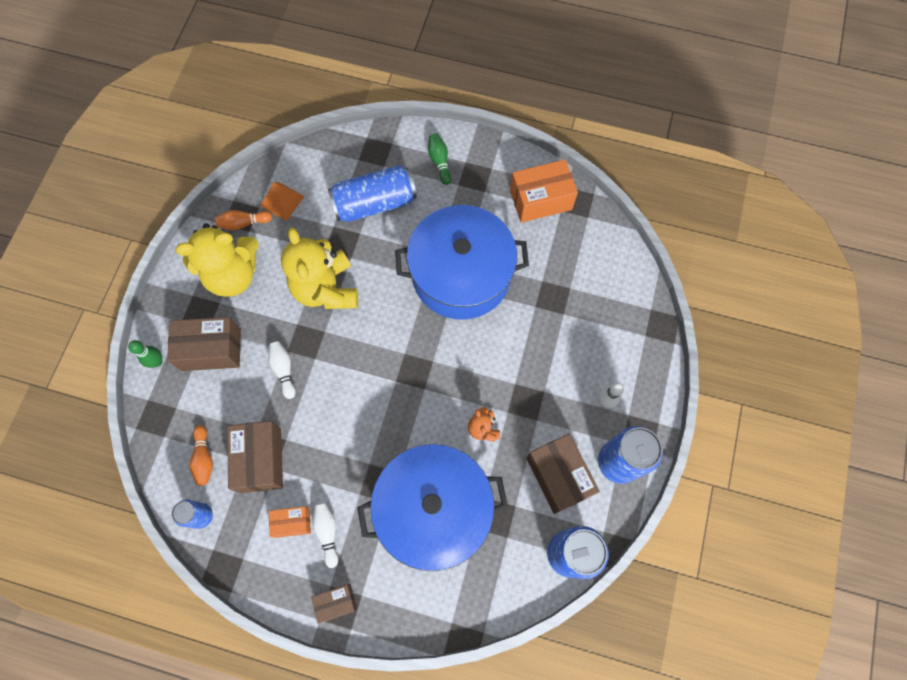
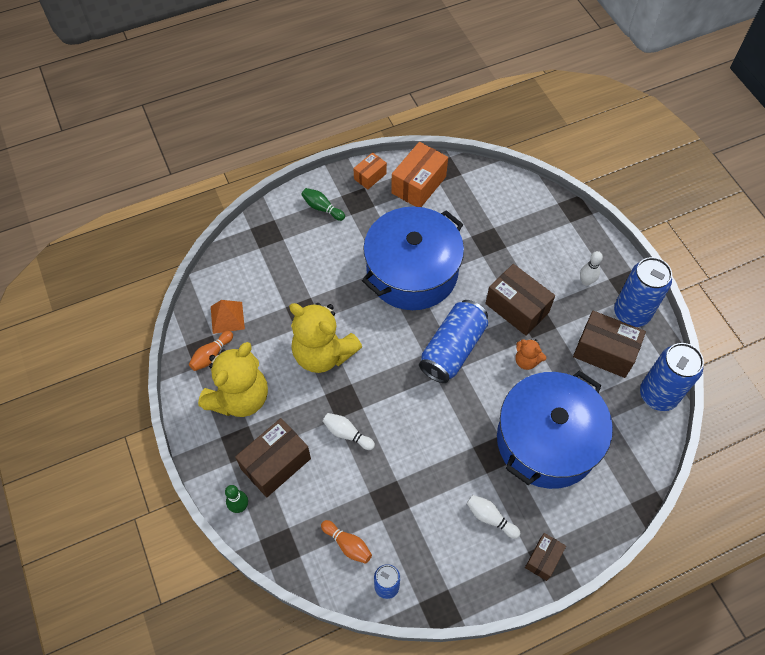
camera: 40 degrees left, 10 degrees down
(260, 460) = (392, 510): brown box -> brown box (517, 308)
(292, 522) = (458, 533): orange box -> orange box (370, 176)
(374, 203) = (301, 269): blue can -> blue can (452, 349)

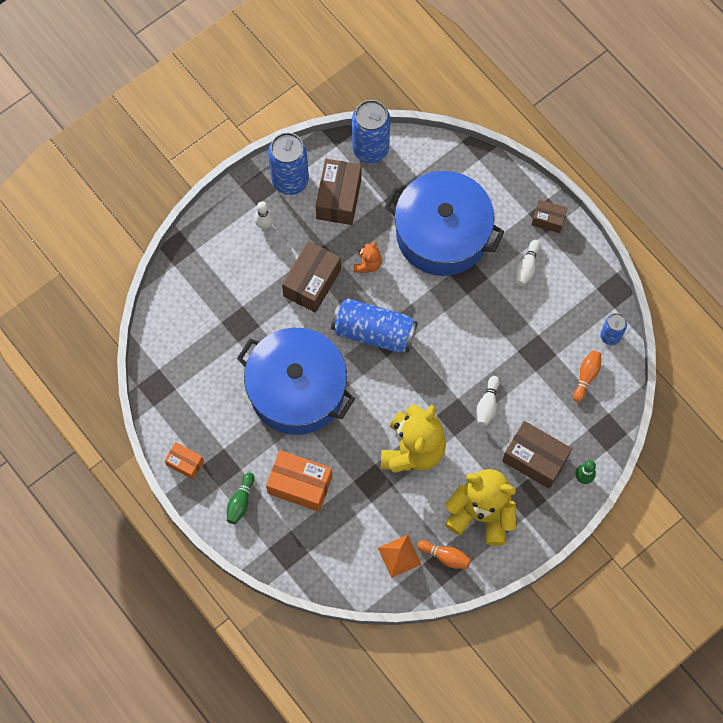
camera: 105 degrees left, 10 degrees up
(418, 185) = (184, 409): orange box -> orange box (300, 485)

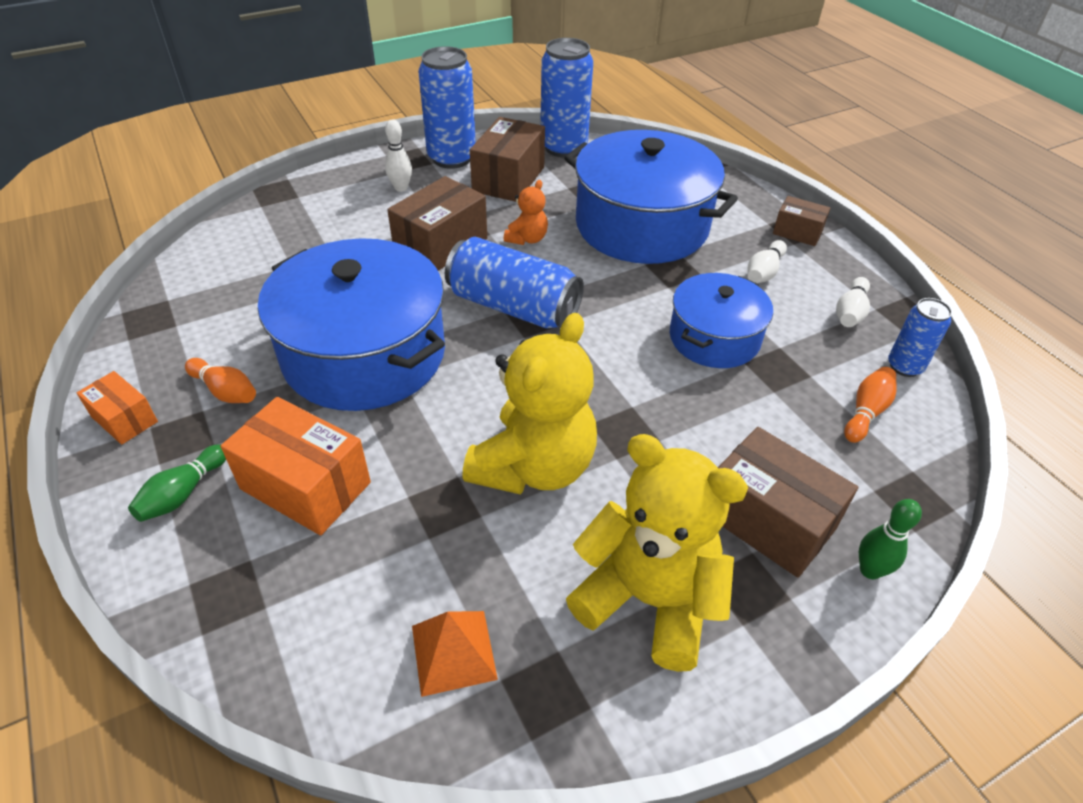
camera: 10 degrees right, 25 degrees down
(445, 556) = (554, 673): orange bowling pin -> orange bowling pin (225, 391)
(487, 405) = (684, 423): white bowling pin -> white bowling pin (850, 312)
(499, 334) = (714, 338): none -> blue pot

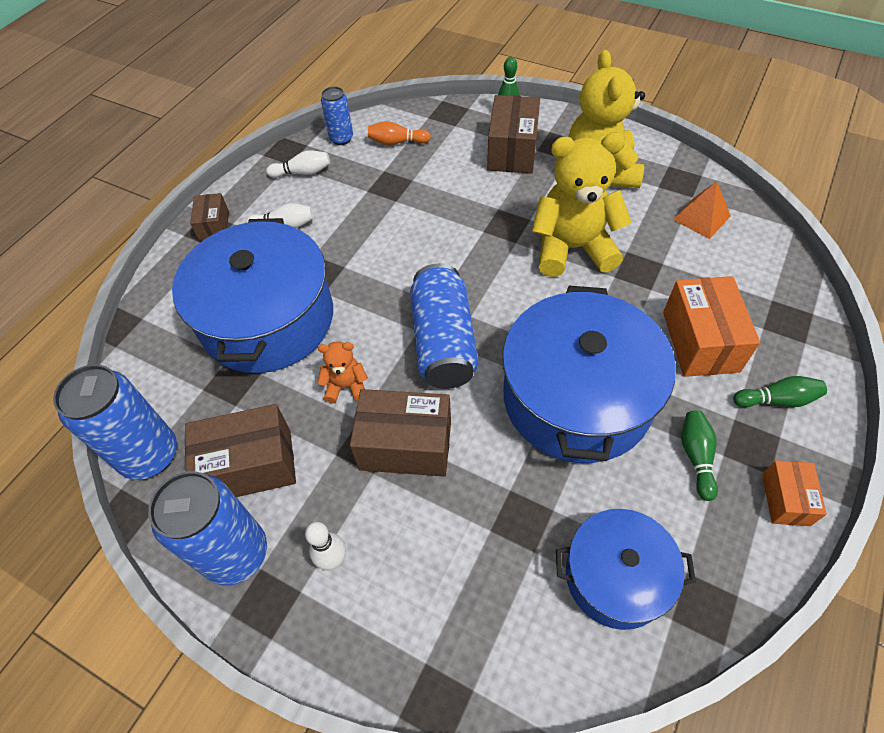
camera: 120 degrees left, 10 degrees up
(225, 391) = (696, 457): orange bowling pin -> green bowling pin
(714, 338) = (384, 221): blue pot -> blue pot (616, 576)

